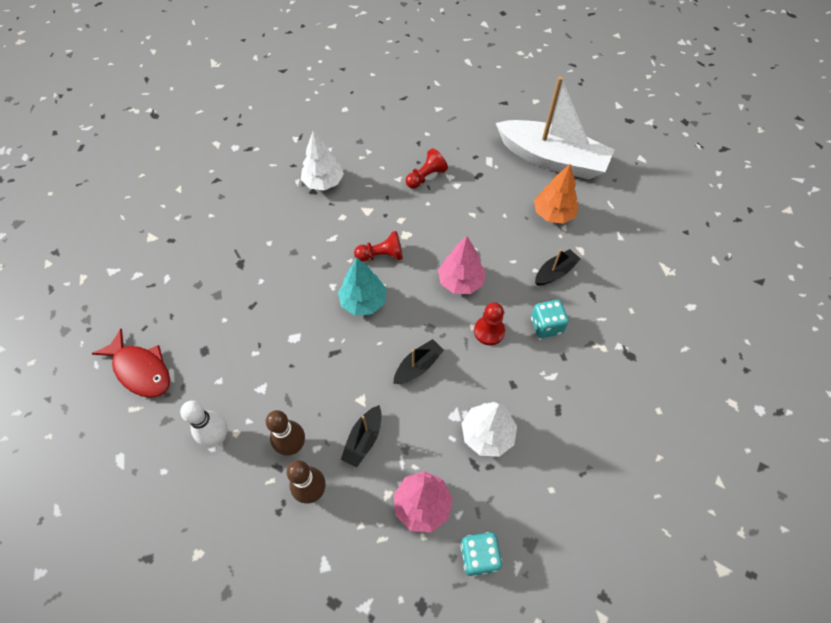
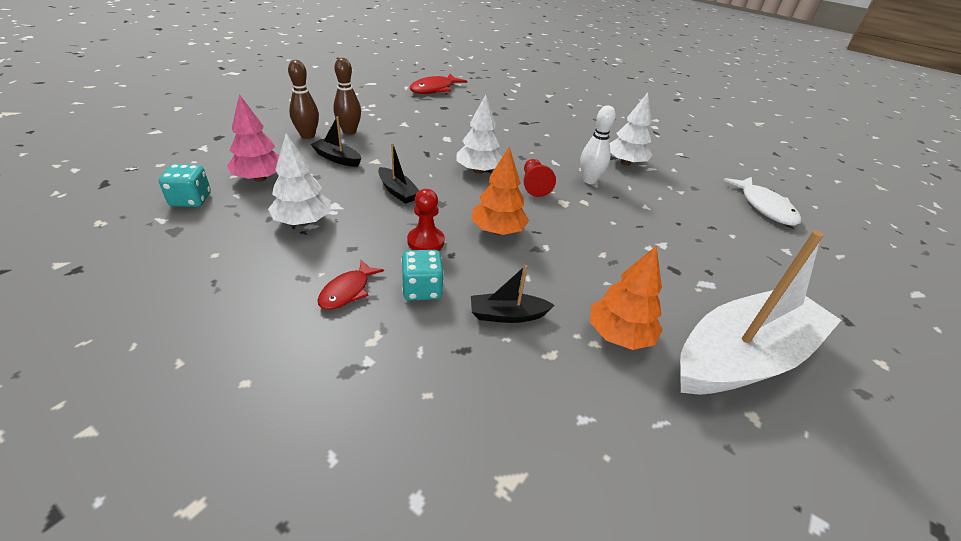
camera: 90 degrees right, 20 degrees down
(218, 437) = (371, 108): white bowling pin -> white bowling pin (589, 180)
(363, 301) = (478, 171): turquoise tree -> white tree
(381, 104) = (764, 207): none -> white fish
(426, 177) = (655, 225): red pawn -> none
(460, 281) = (497, 231): pink tree -> orange tree
(551, 159) = (742, 357): white boat -> white boat turned 150 degrees counterclockwise
(555, 272) = (507, 315): black boat -> black boat turned 120 degrees clockwise
(563, 374) = (347, 291): none -> red fish

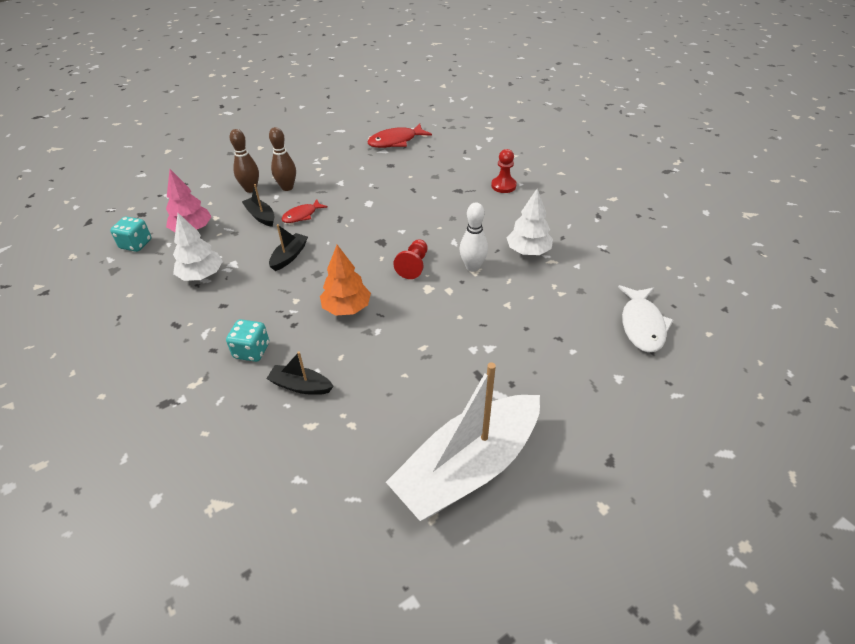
camera: 25 degrees right, 5 degrees up
(347, 291) = (199, 342): red fish -> red fish (302, 215)
(397, 191) = (289, 256): black boat -> black boat turned 135 degrees counterclockwise
(426, 241) = (281, 308): red pawn -> red pawn (503, 186)
(478, 171) = (373, 243): white tree -> none
(619, 335) = (377, 423): orange tree -> none
(742, 357) = (468, 467): white boat -> white boat turned 150 degrees clockwise

